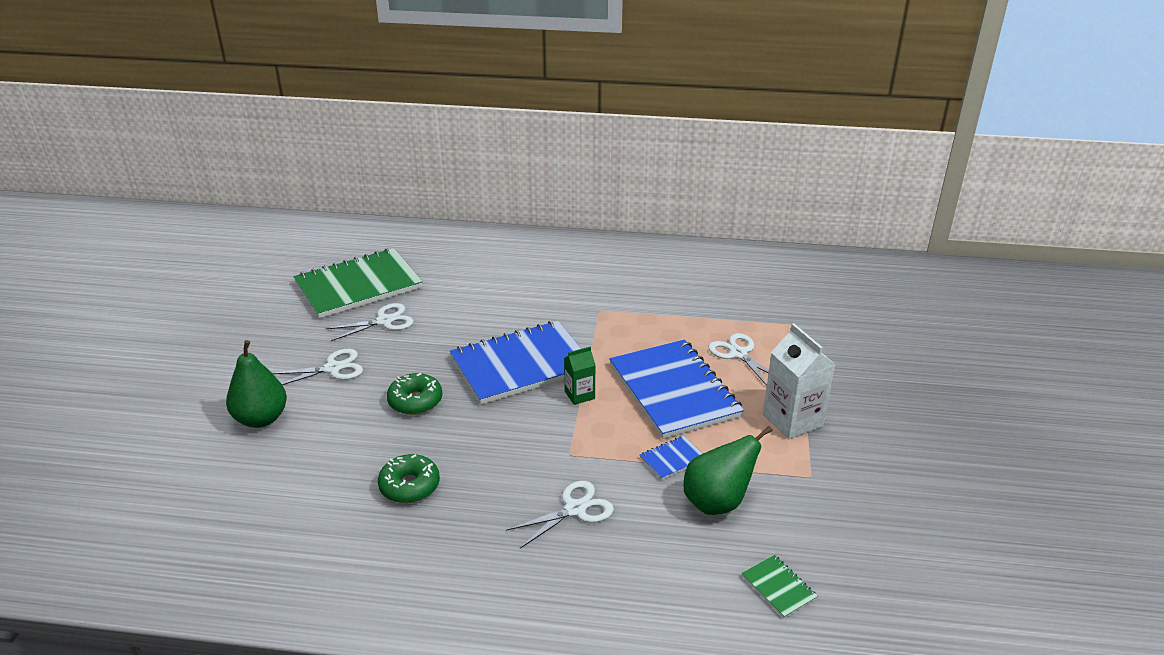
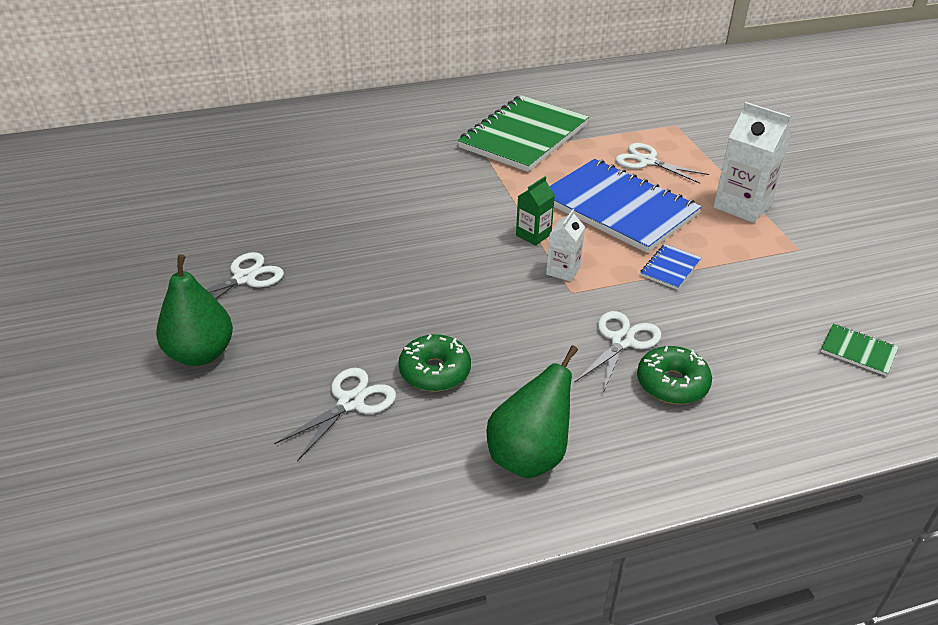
camera: 25 degrees left, 5 degrees up
(358, 286) = (203, 188): green notebook -> green notebook (524, 136)
(384, 321) = (265, 216): white scissors -> white scissors (351, 402)
(415, 401) = (368, 286): green donut -> green donut (672, 384)
(521, 365) = (451, 222): blue notebook -> none
(578, 433) = (563, 270): none -> white carton
(717, 502) = (743, 294): green pear -> green pear (529, 456)

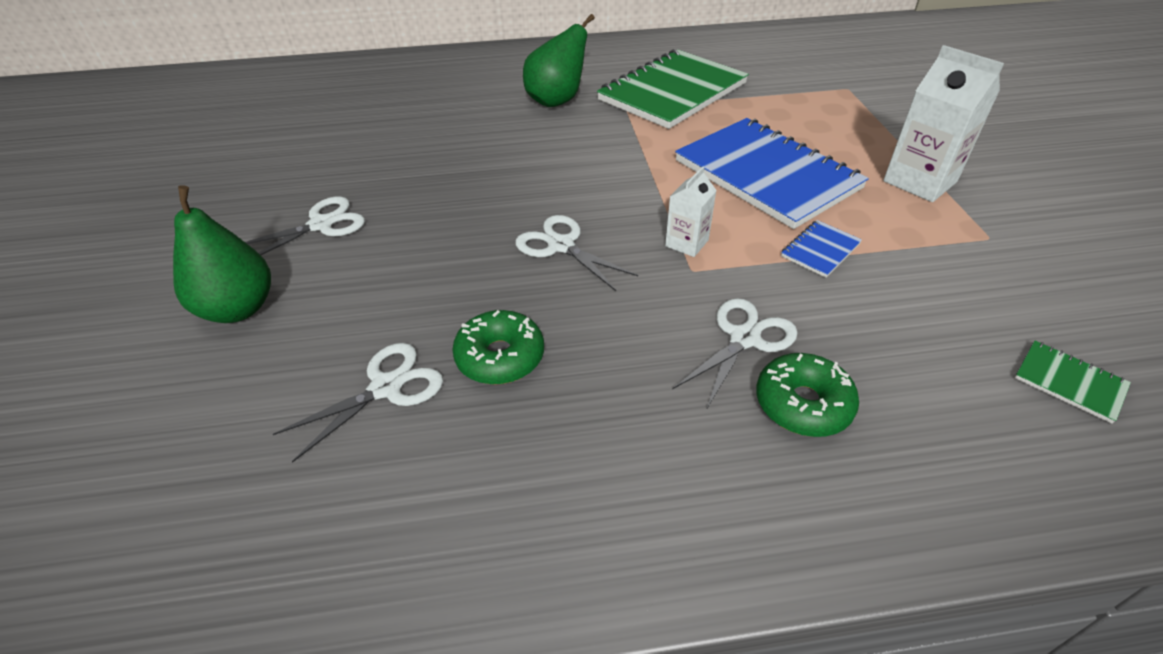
camera: 10 degrees right, 5 degrees up
(529, 456) = (591, 490): green pear -> green pear (557, 101)
(533, 235) = (660, 199): green carton -> none
(647, 161) = (808, 125): white scissors -> white scissors (561, 245)

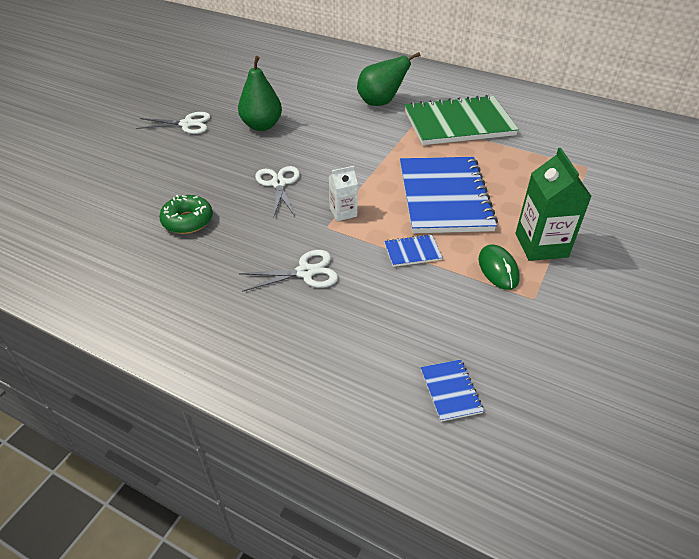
camera: 35 degrees right, 0 degrees up
(238, 309) = (115, 148): green pear -> green pear (262, 126)
(386, 387) = (131, 210): white scissors -> none
(803, 404) = (290, 315): green donut -> none
(920, 181) = (541, 245): white carton -> green carton
(920, 225) = (498, 269): none -> green mouse
(1069, 382) = (450, 391): green notebook -> blue notebook

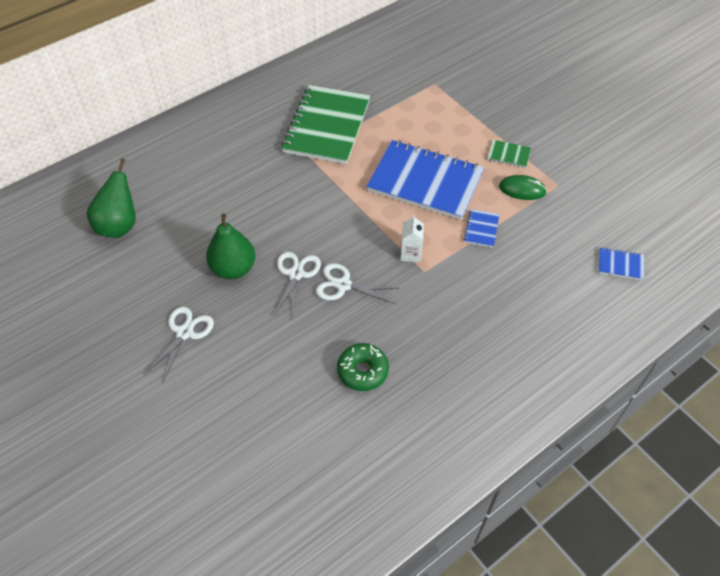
camera: 65 degrees left, 10 degrees up
(306, 272) = (473, 304): white scissors -> white scissors (296, 274)
(380, 103) = (255, 163): green pear -> green pear (119, 225)
(541, 245) = (508, 155): green carton -> green notebook

